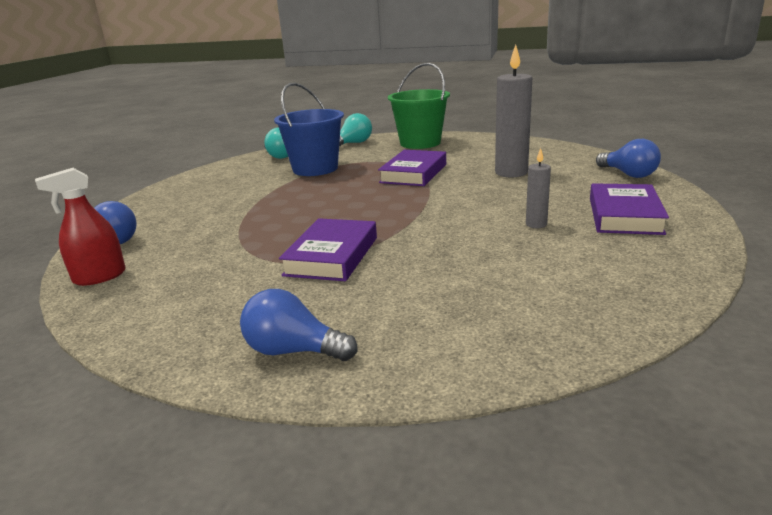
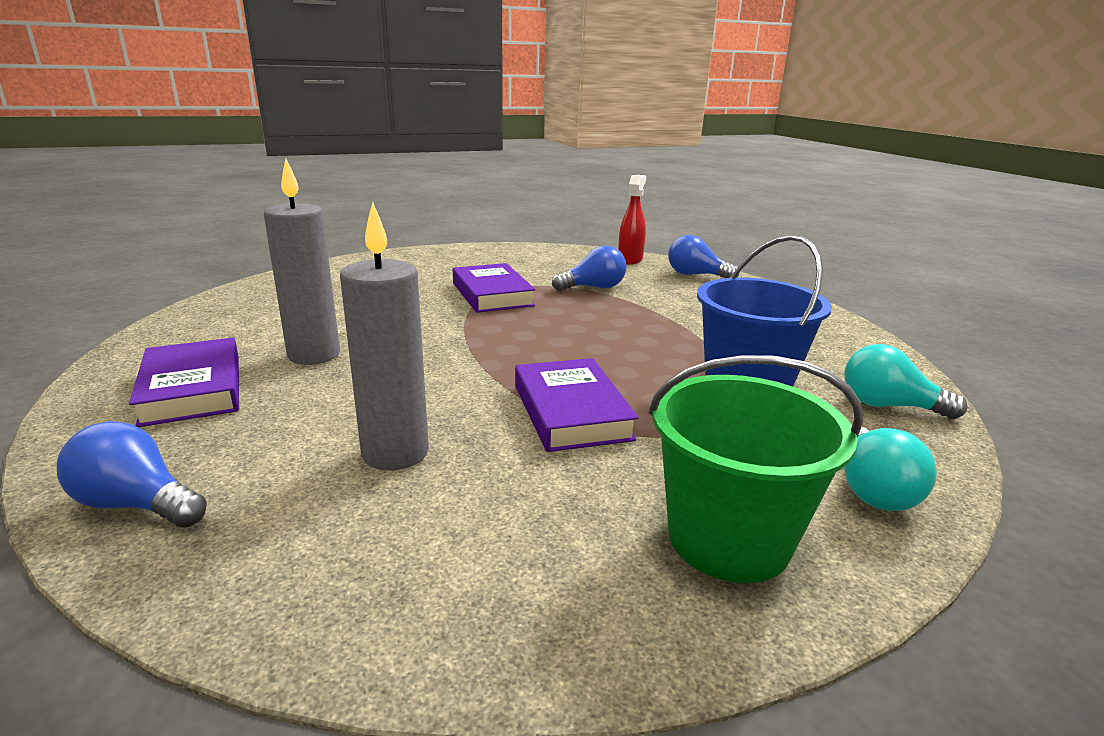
camera: 140 degrees right, 0 degrees up
(294, 351) = (434, 257): blue light bulb -> blue light bulb (593, 288)
(536, 224) = (314, 355): grey candle -> grey candle, size x1.96

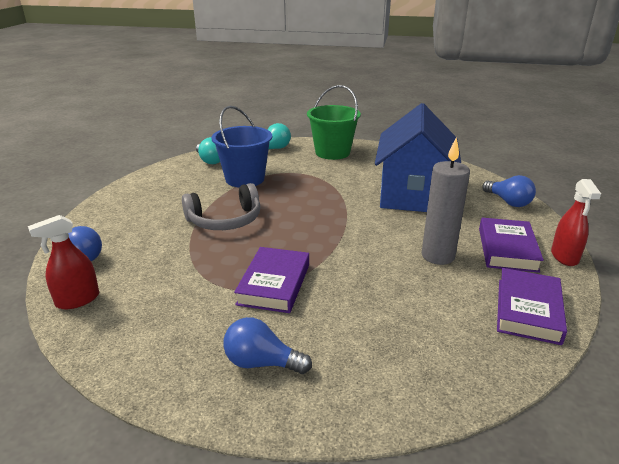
camera: 145 degrees left, 5 degrees up
(84, 402) = (564, 257): none -> red spray bottle
(395, 453) = (413, 194): grey candle -> blue house
(571, 412) = (331, 190): purple book -> purple book (528, 310)
(593, 288) = (187, 266): blue light bulb -> blue light bulb (262, 363)
(642, 327) = (225, 220): none -> grey headphones

